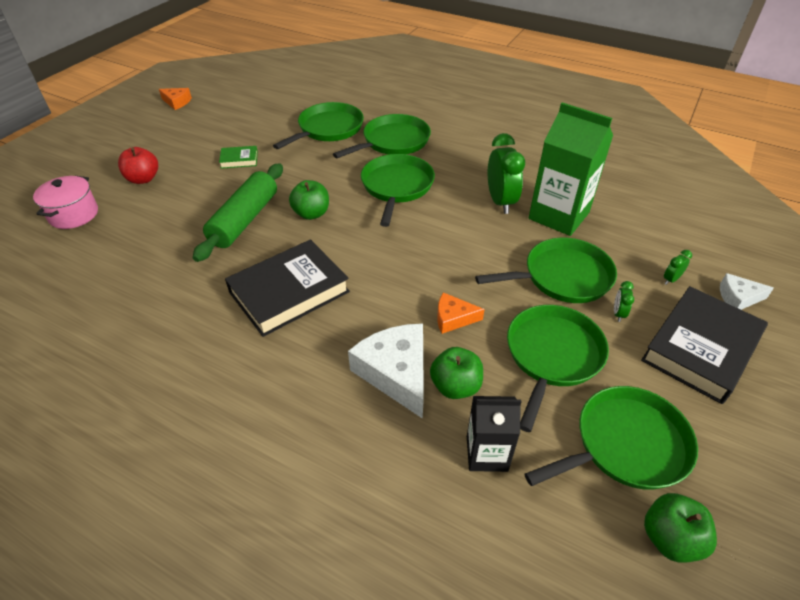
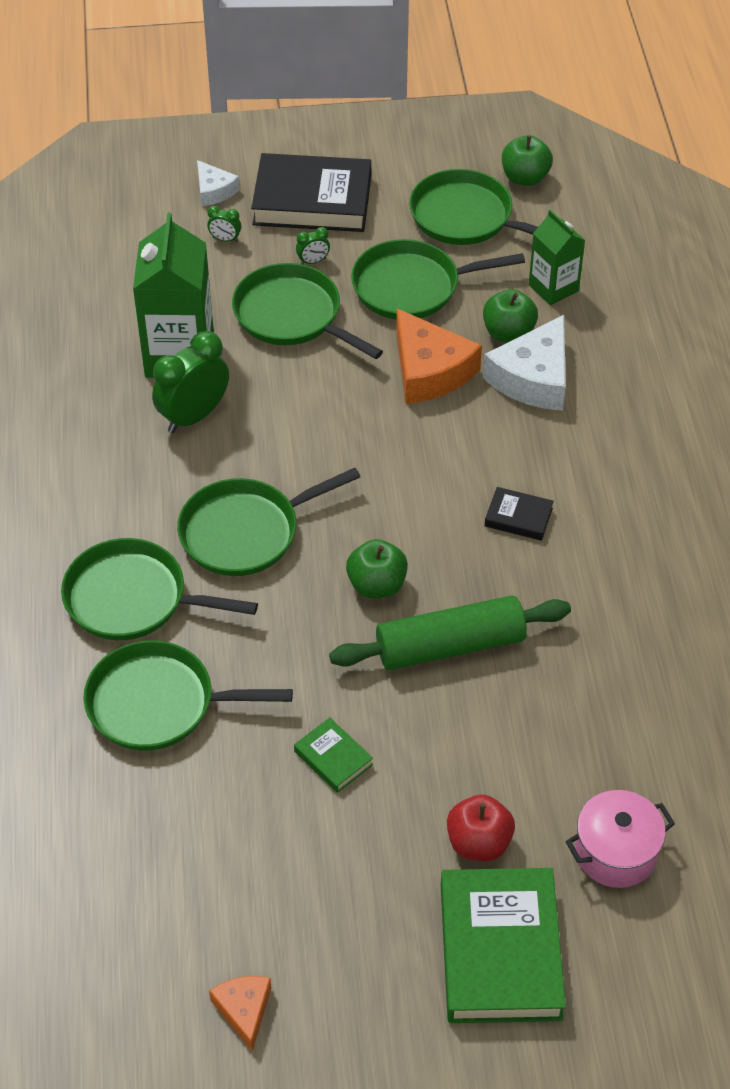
camera: 125 degrees left, 5 degrees up
(97, 162) = (500, 951): none -> green book
(289, 292) = (518, 517): black book -> black book, size x0.46
(453, 318) = (429, 370): orange cheese -> orange cheese, size x1.83
(487, 453) = (553, 288): black carton -> green carton

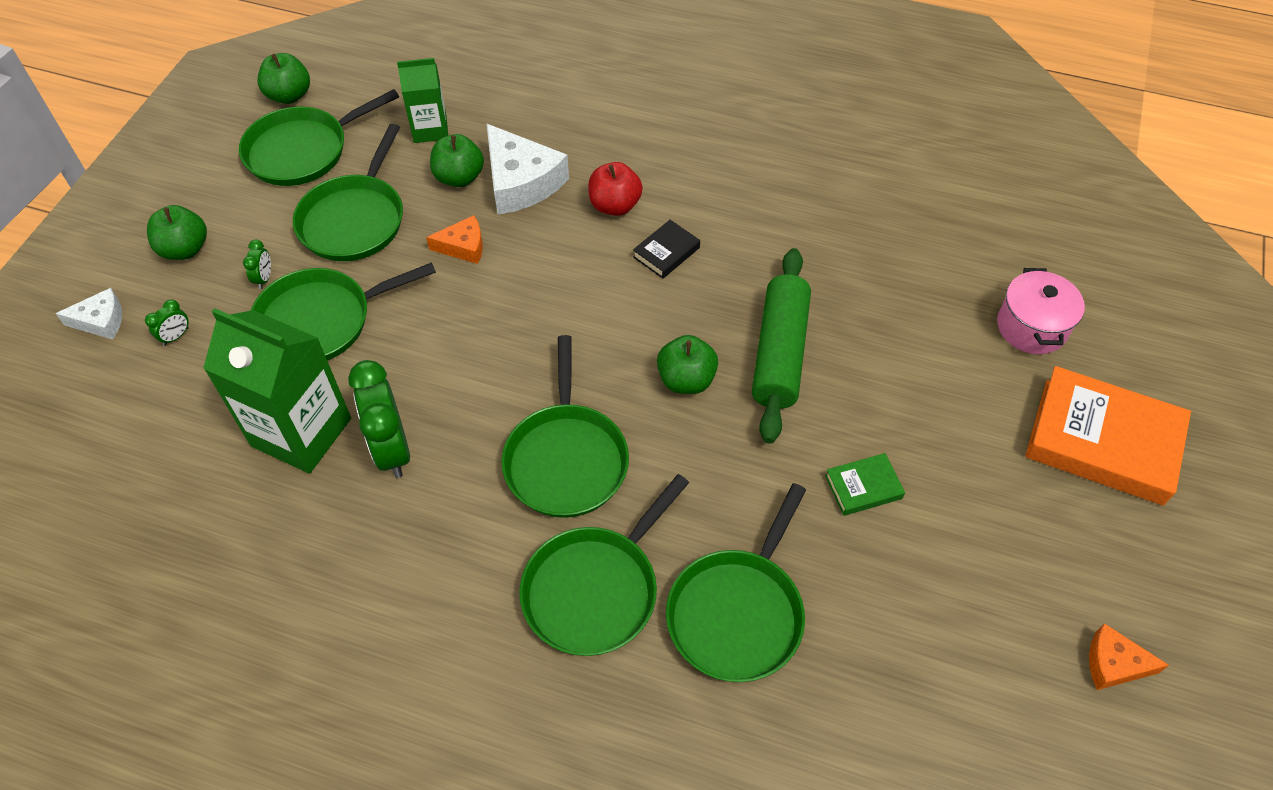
camera: 65 degrees left, 5 degrees up
(312, 200) = (185, 249): black book -> green apple
(429, 370) = (463, 246): orange cheese -> orange cheese, size x0.55
(478, 843) = (991, 414): red apple -> red apple (615, 205)
(500, 951) = (1102, 441): green book -> orange book

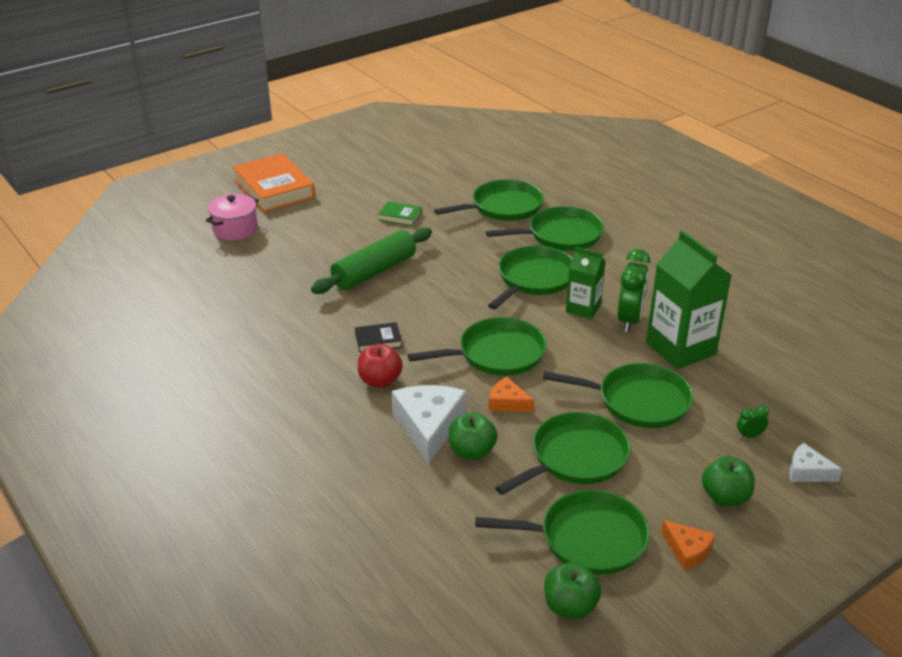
camera: 145 degrees left, 20 degrees down
(264, 278) = (667, 446): green clock -> none
(430, 129) = (463, 504): green carton -> green carton (583, 308)
(521, 304) = (497, 354): none -> green pan
(686, 380) = (437, 282): green apple -> none
(1114, 664) = (372, 147): orange cheese -> orange cheese (687, 550)

